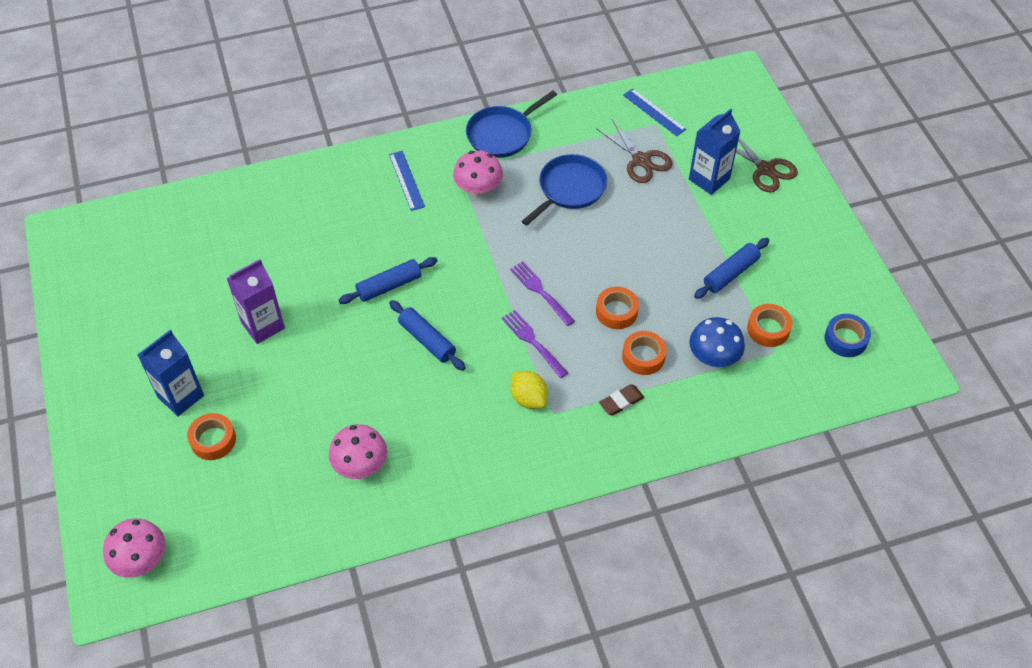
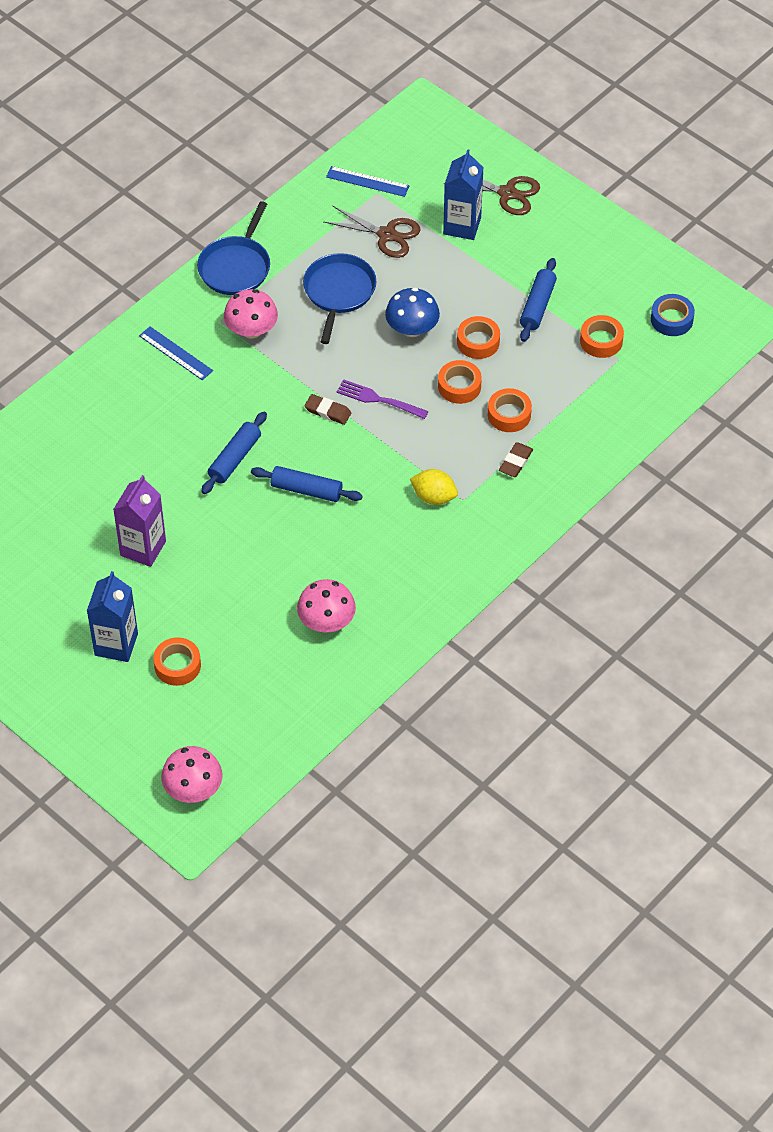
camera: 30 degrees left, 0 degrees up
(491, 282) = (328, 411): none -> brown eraser
(533, 342) = (404, 447): purple fork -> none
(658, 281) = (478, 342): none -> orange tape
(713, 357) = (569, 386): blue mushroom -> blue mushroom (412, 329)

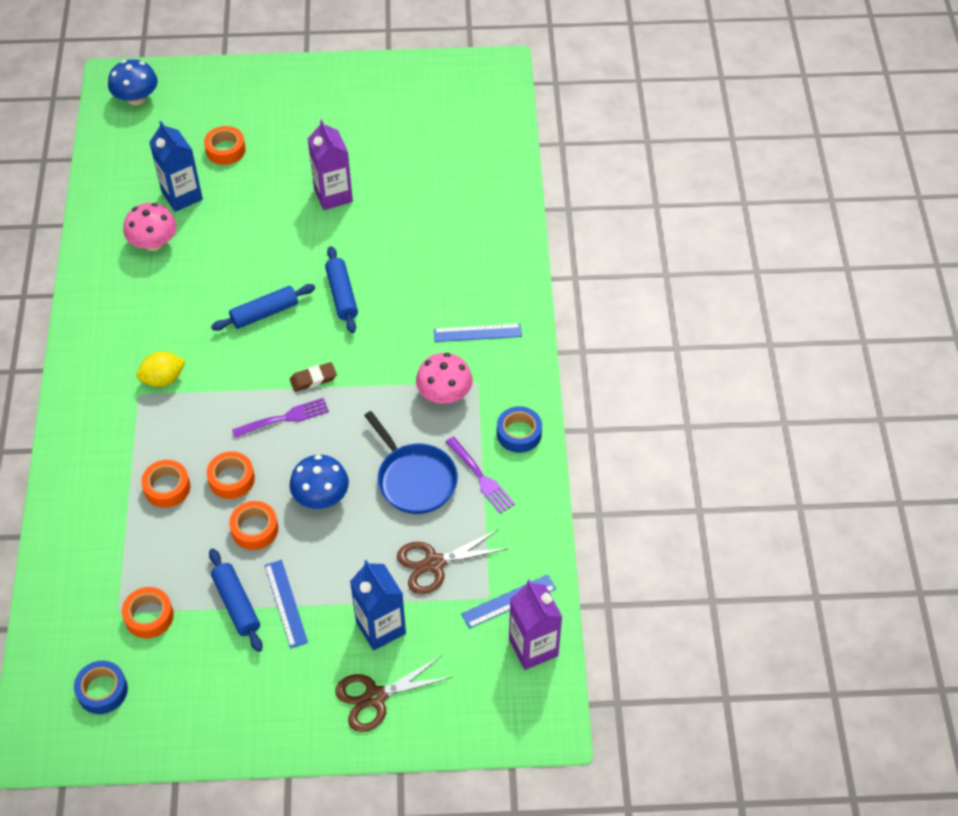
camera: 135 degrees right, 0 degrees up
(116, 644) = (280, 133): blue carton -> blue carton (182, 196)
(193, 789) = (136, 98): pink mushroom -> blue mushroom
(236, 267) = (519, 433): blue pan -> blue tape
(295, 261) = (480, 477): none -> purple fork
(384, 148) = (533, 647): none -> purple carton
(506, 283) = (285, 603): none -> blue ruler
(516, 462) = (124, 453): brown eraser -> none

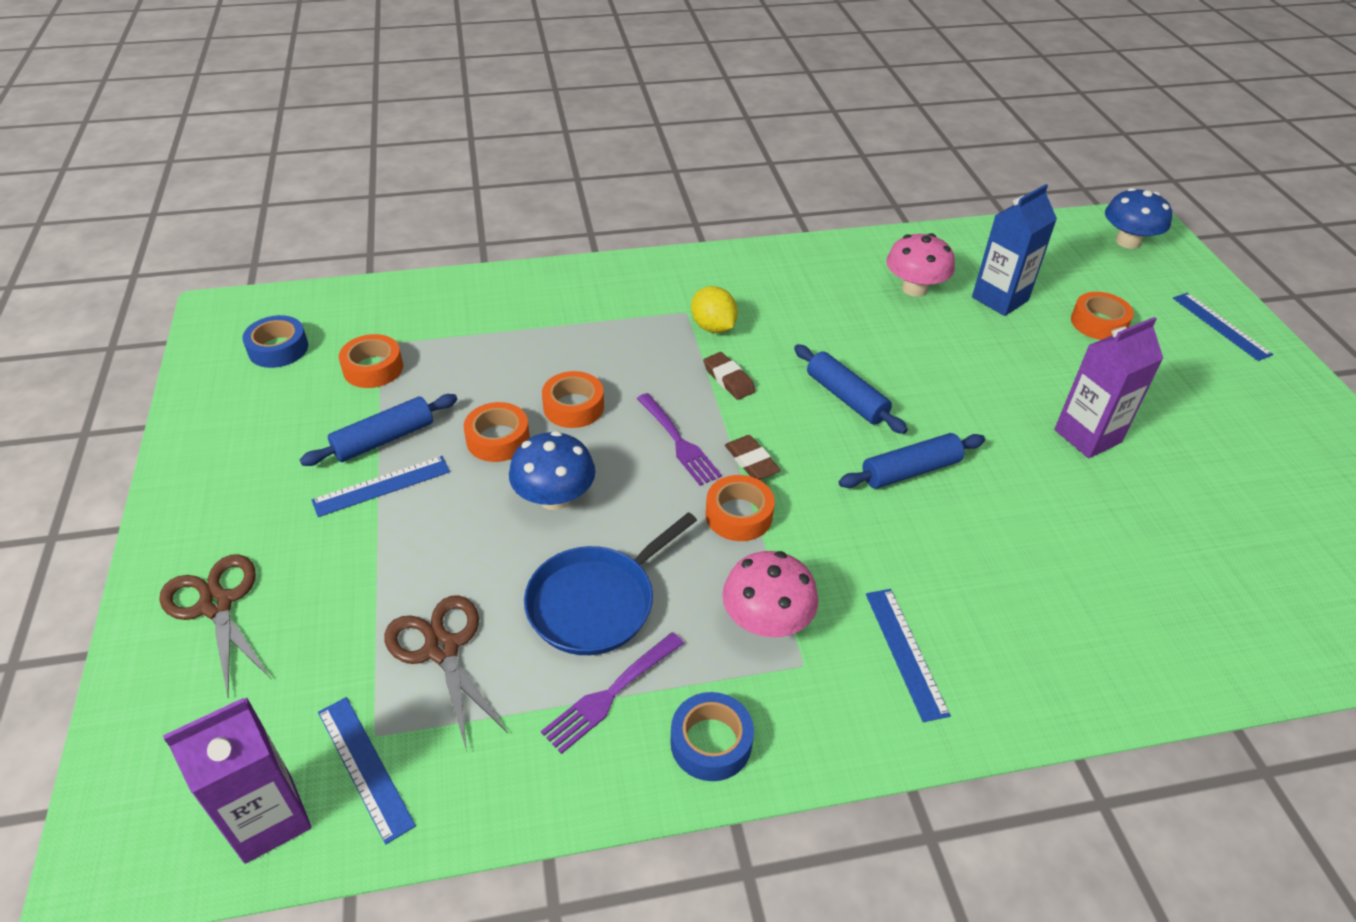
camera: 80 degrees right, 10 degrees down
(167, 487) = (555, 354): orange tape -> orange tape (739, 515)
(227, 379) = (728, 379): none -> brown eraser
(247, 87) = (1221, 326): none -> blue ruler
(380, 627) = (332, 595): blue carton -> none

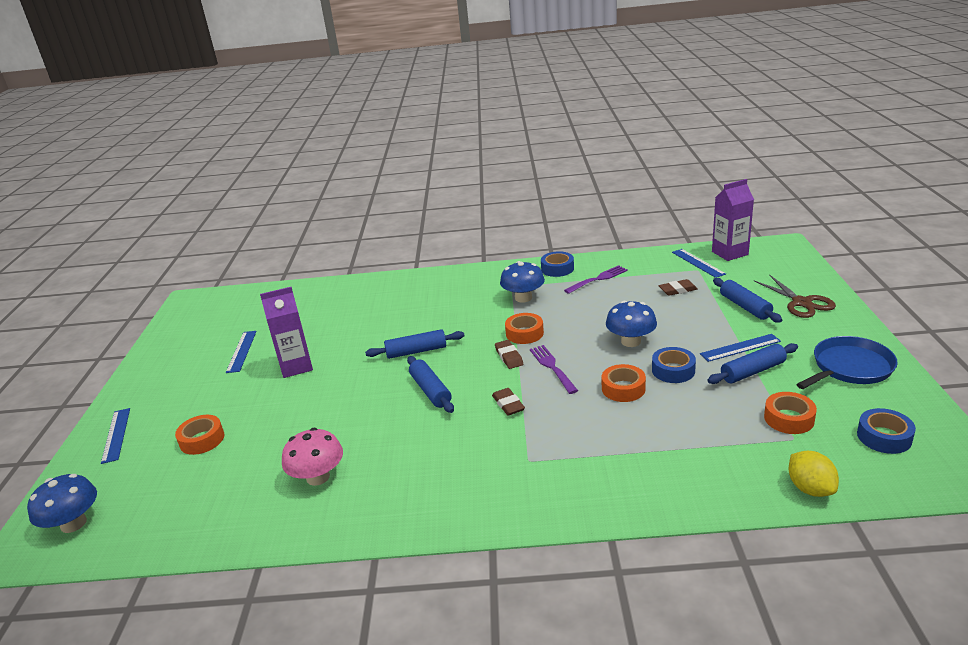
camera: 165 degrees left, 15 degrees down
(328, 592) = (745, 306): none -> blue rolling pin
(442, 649) = (677, 290): brown scissors -> brown eraser
(498, 439) = (673, 370): orange tape -> blue tape
(596, 603) = (605, 303): blue pan -> blue pan (849, 367)
(713, 327) = (508, 445): yellow lemon -> yellow lemon (810, 489)
(766, 621) = (523, 298): pink mushroom -> blue mushroom
(906, 652) = (465, 289): blue ruler -> blue ruler (241, 351)
(1000, 299) = (255, 464): blue carton -> none

